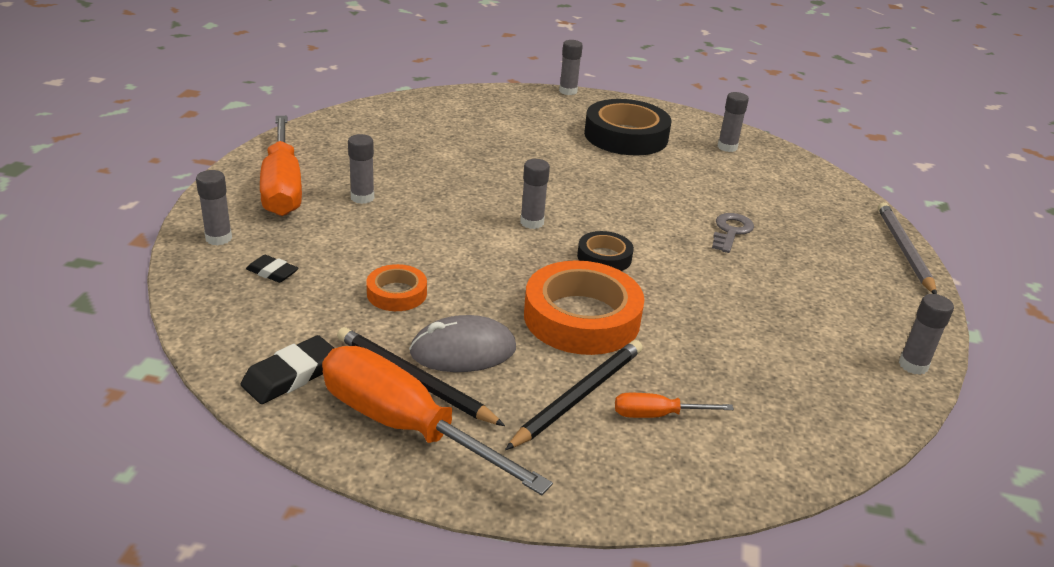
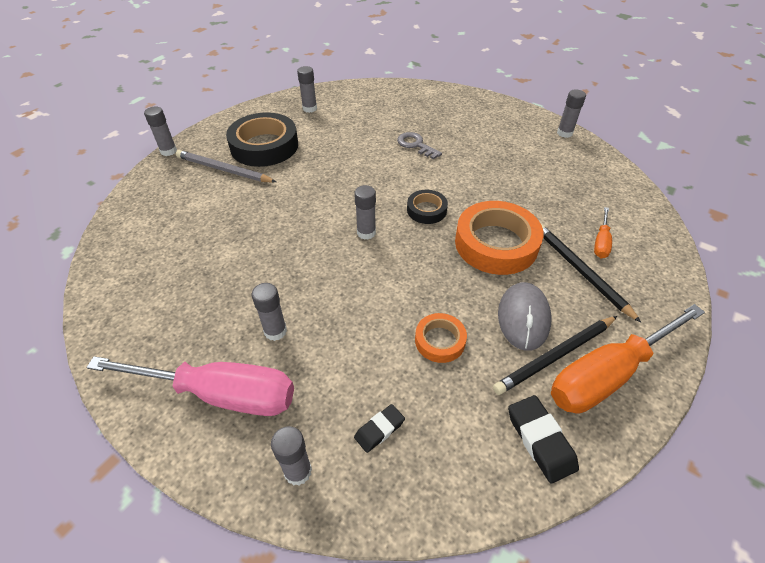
camera: 65 degrees left, 15 degrees up
(282, 187) = (219, 394): orange screwdriver -> pink screwdriver
(903, 250) = (458, 93): grey pencil -> grey pencil (224, 170)

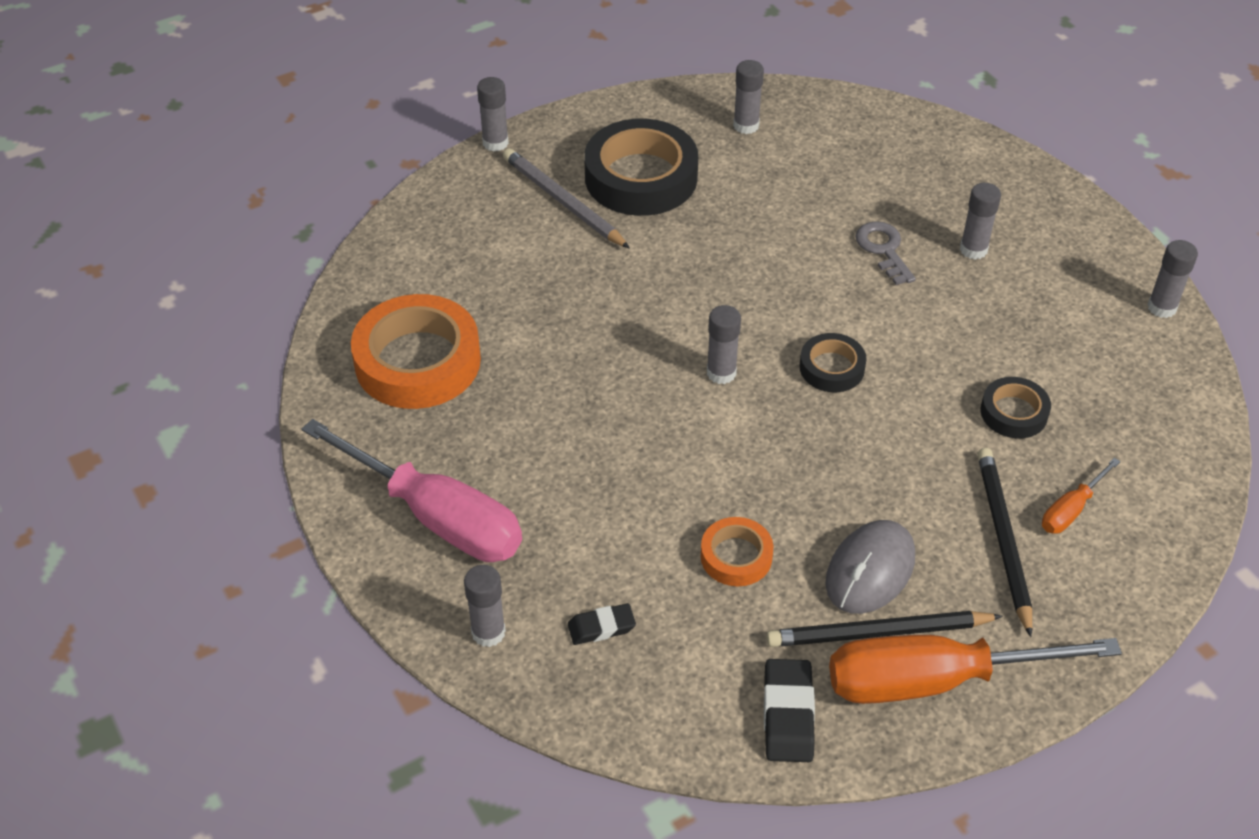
camera: 25 degrees right, 0 degrees up
(275, 331) = (532, 467): grey glue stick -> grey glue stick (973, 249)
(496, 244) = (904, 455): orange tape -> orange tape (417, 361)
(535, 202) = (1014, 413): none -> black tape

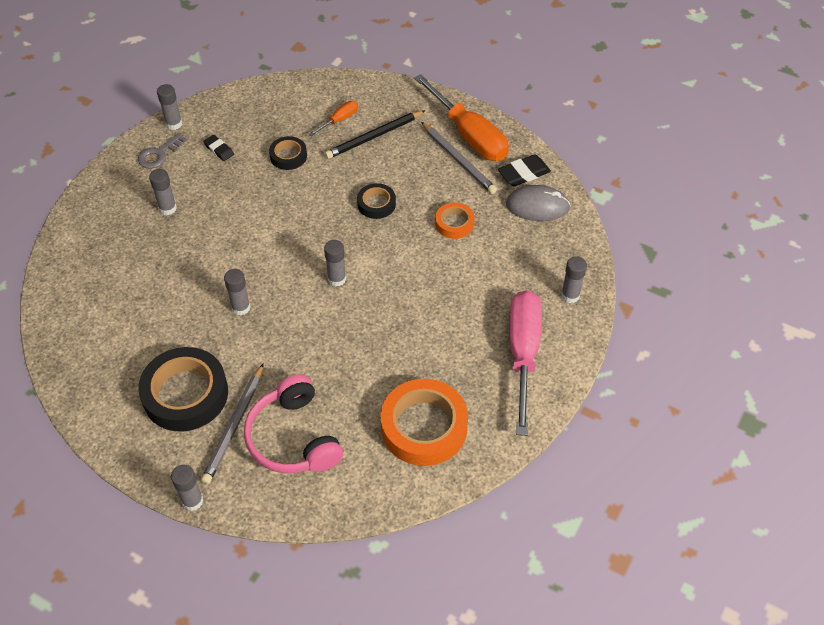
camera: 120 degrees left, 5 degrees up
(505, 243) = (293, 438): none -> pink headphones
(601, 627) = (532, 255): black eraser -> black eraser (219, 150)
(746, 125) = (99, 360): grey glue stick -> grey glue stick (241, 307)
(832, 368) = (302, 234): black tape -> black tape (376, 204)
(870, 570) = (426, 174): grey mouse -> grey mouse (537, 206)
(878, 633) = (458, 160): black pencil -> grey pencil
(883, 250) = (190, 246): grey key -> grey key (159, 154)
(1071, 509) = (339, 120): orange screwdriver -> orange screwdriver turned 60 degrees counterclockwise

